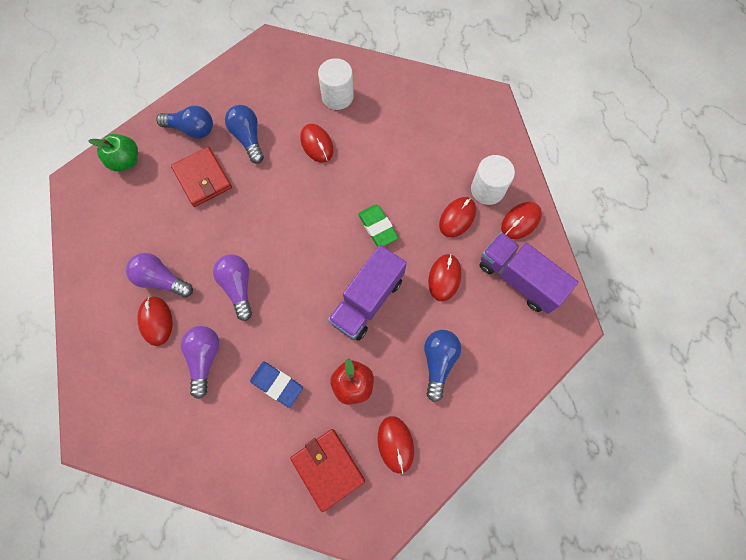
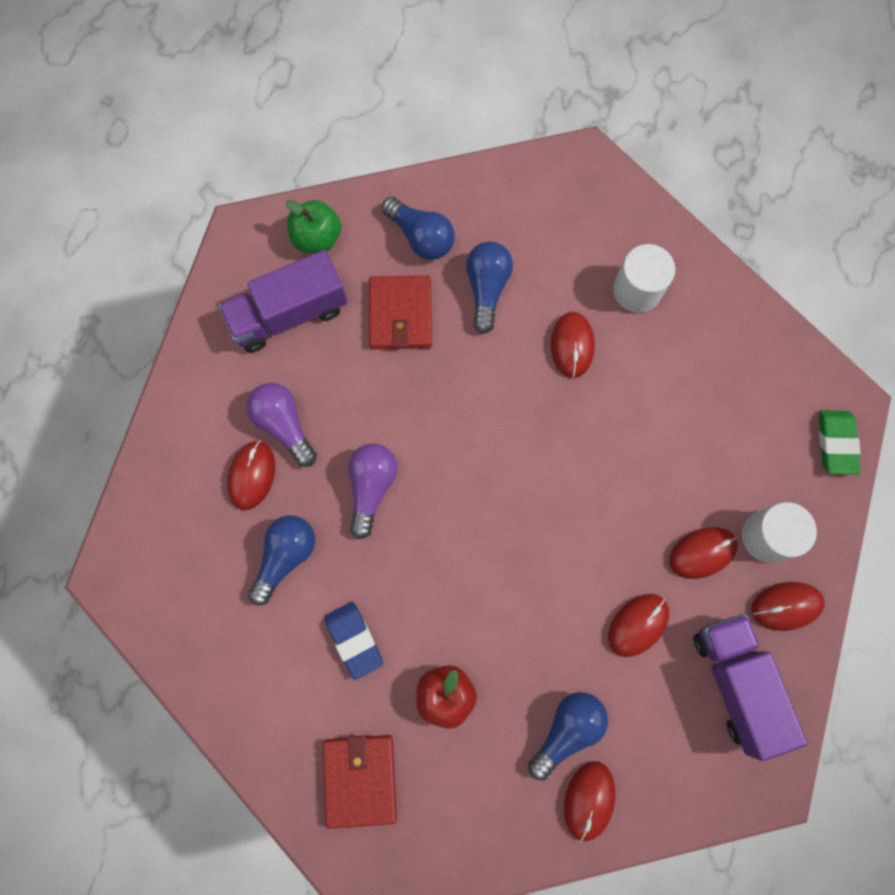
camera: 30 degrees right, 5 degrees up
(204, 358) = (285, 556): purple light bulb -> blue light bulb
(367, 300) = (522, 597): purple truck -> purple truck (289, 313)
(378, 227) = (589, 507): green eraser -> green eraser (836, 443)
(395, 444) = (456, 799): red mouse -> red mouse (589, 800)

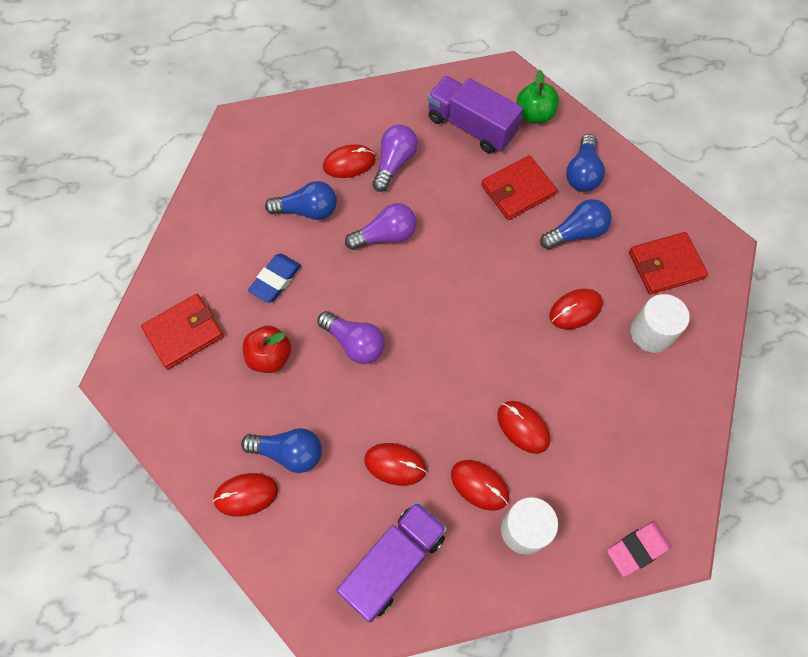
camera: 60 degrees right, 10 degrees down
(481, 593) = (355, 343): none -> purple light bulb
(573, 227) = (665, 265): none -> red wallet
(786, 606) = (478, 574): red mouse -> red mouse (523, 427)
(836, 443) = (637, 549): green eraser -> pink eraser

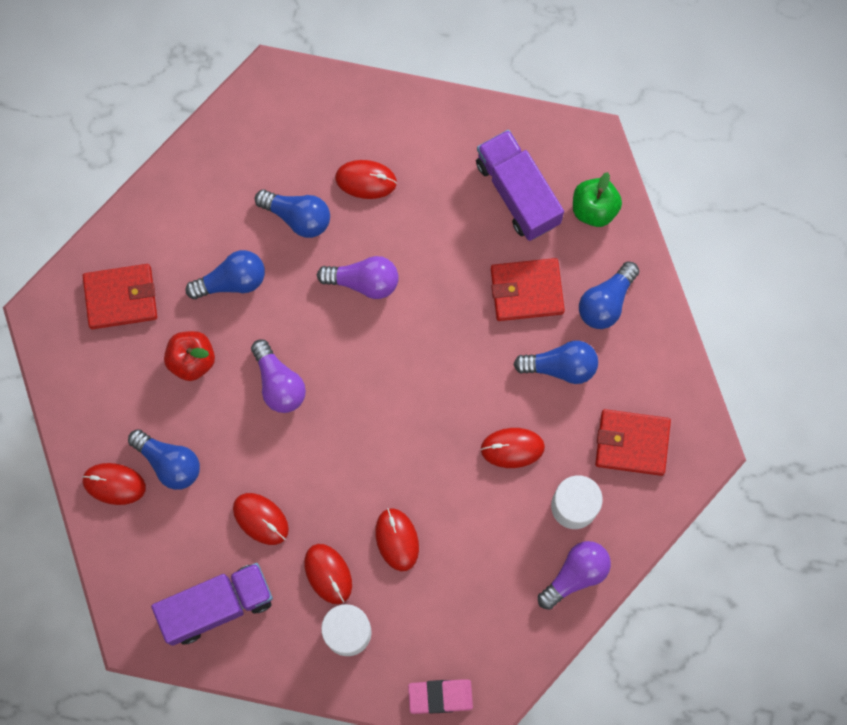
camera: 25 degrees right, 10 degrees up
(275, 280) = (232, 281): blue eraser -> blue light bulb
(394, 163) = (413, 201): purple light bulb -> purple light bulb (575, 575)

